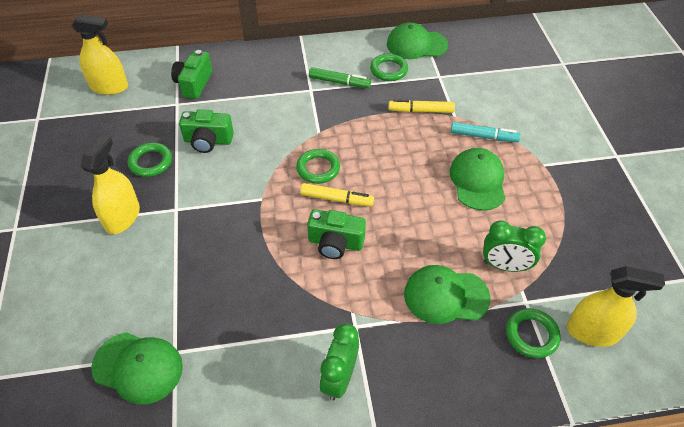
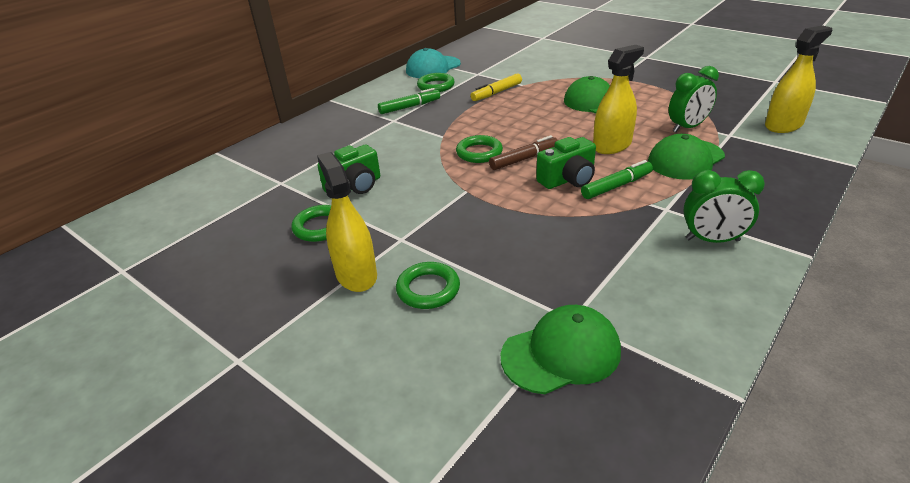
camera: 40 degrees left, 15 degrees down
(109, 87) = (182, 208): yellow spray bottle -> yellow spray bottle (612, 145)
(194, 84) = (277, 164): green camera -> none
(337, 199) = (524, 159): yellow marker -> brown marker
(339, 378) = (712, 240): green clock -> green clock turned 60 degrees counterclockwise
(356, 277) = (616, 186): none -> green marker
(416, 45) = (433, 67): green cap -> turquoise cap
(483, 136) = (559, 84): turquoise marker -> none
(531, 335) = (762, 145): green ring -> green ring (428, 289)

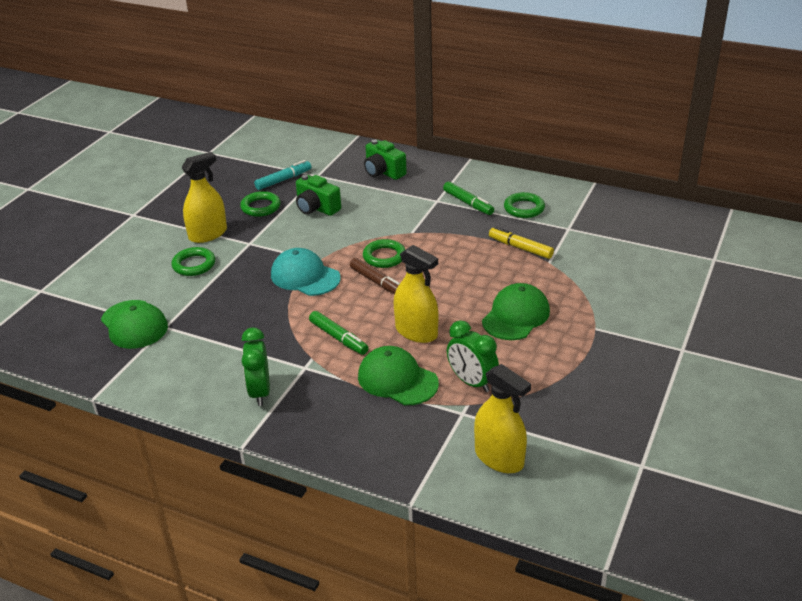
camera: 75 degrees right, 0 degrees up
(268, 207) = (283, 180): none -> turquoise marker
(433, 67) = (573, 197): turquoise cap -> turquoise cap (305, 276)
(568, 179) = (345, 310): green camera -> green camera (383, 172)

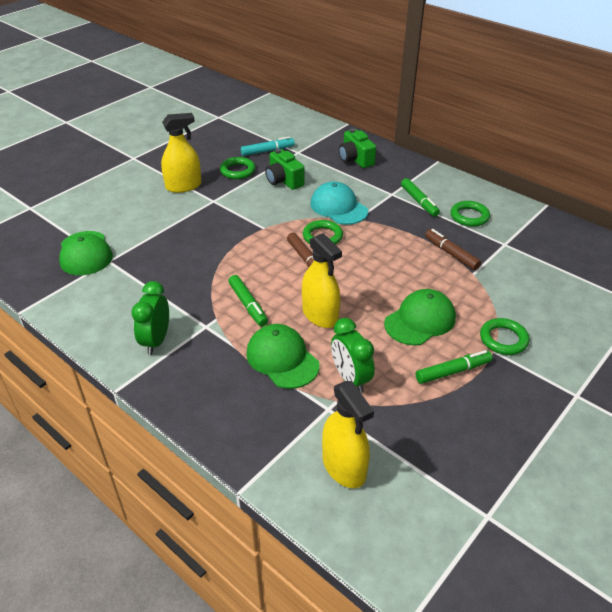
camera: 15 degrees right, 5 degrees up
(194, 265) = (159, 210): green ring -> green ring (503, 339)
(305, 276) = (245, 240): turquoise cap -> turquoise cap (338, 207)
(520, 248) = (451, 254): yellow marker -> brown marker
(565, 354) = (453, 371): none -> green marker

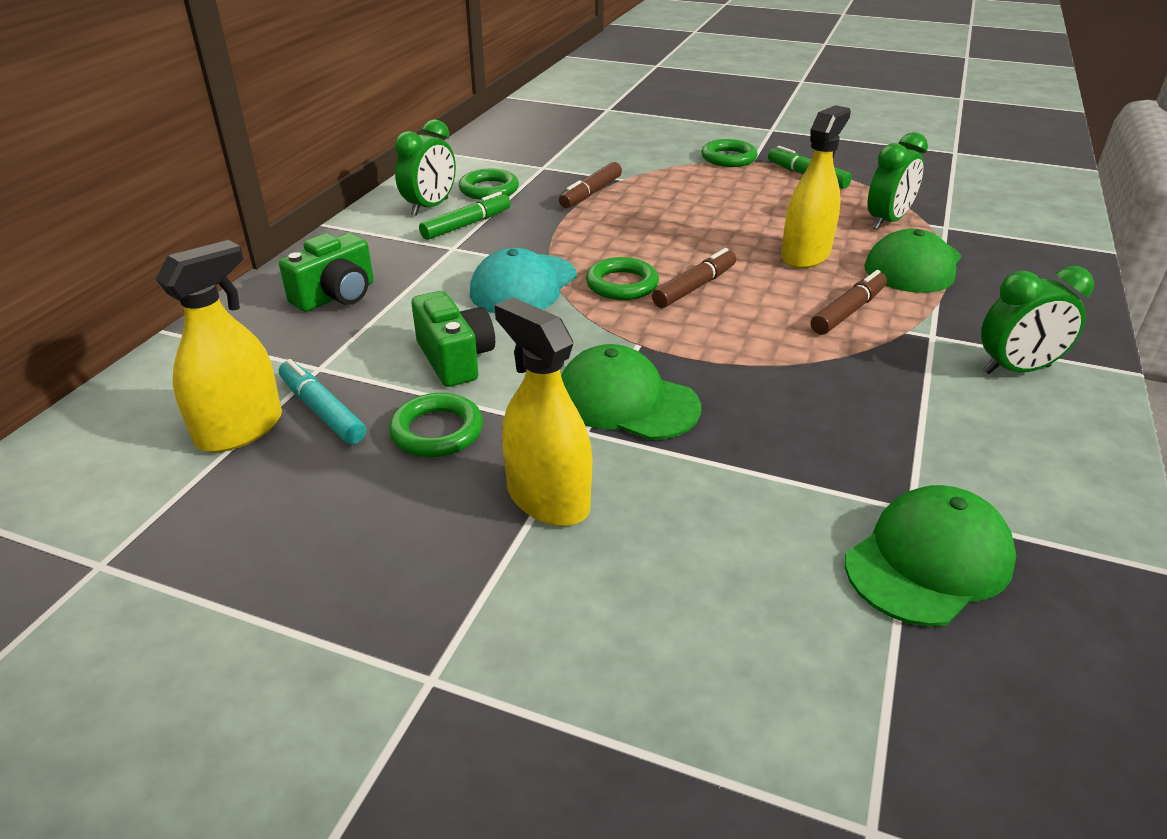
camera: 110 degrees left, 5 degrees down
(248, 305) = (848, 311): green marker -> brown marker
(284, 180) = (455, 359): green camera -> green camera turned 60 degrees counterclockwise
(344, 467) = (1002, 208): yellow spray bottle -> yellow spray bottle (240, 429)
(420, 320) = (745, 198): green cap -> green cap (626, 401)
(448, 193) = (430, 207): none -> green clock

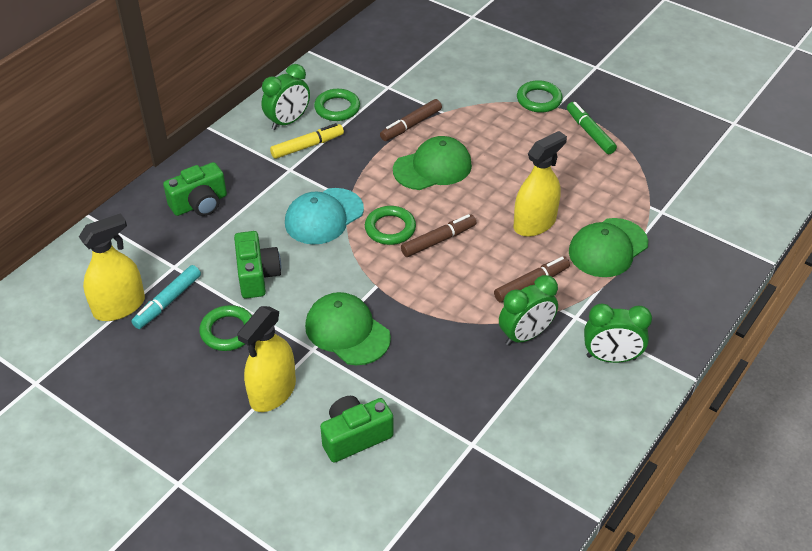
camera: 15 degrees right, 10 degrees up
(322, 411) = (168, 302): turquoise marker -> turquoise marker turned 120 degrees counterclockwise
(467, 225) = (307, 146): green marker -> yellow marker
(548, 499) = (272, 392): yellow spray bottle -> yellow spray bottle turned 120 degrees counterclockwise
(720, 536) = (355, 436): none -> green camera
(887, 221) = (619, 198): green clock -> green clock (525, 335)
(928, 561) = (460, 478): green cap -> green cap (432, 167)

